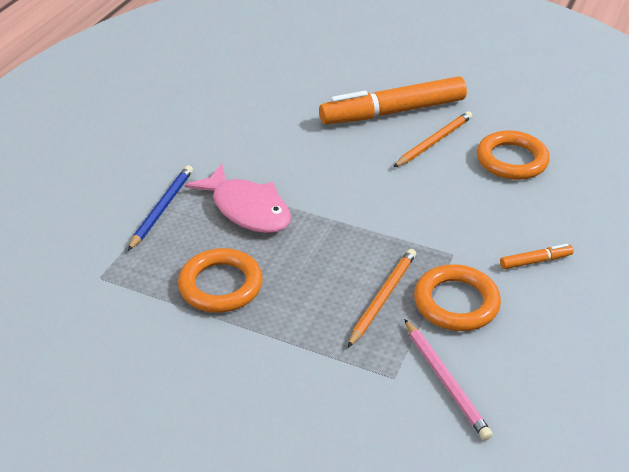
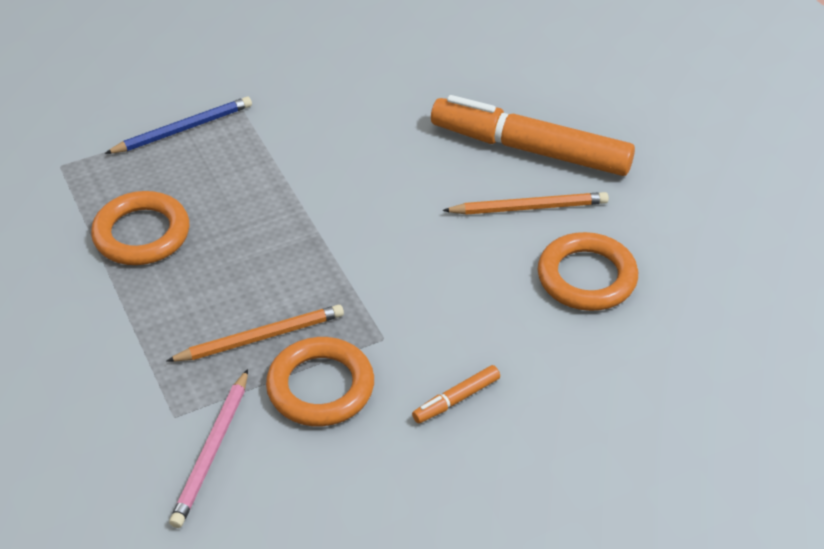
camera: 40 degrees right, 5 degrees up
(247, 209) = (253, 173): pink fish -> none
(535, 261) = (456, 399): orange marker -> orange marker turned 120 degrees clockwise

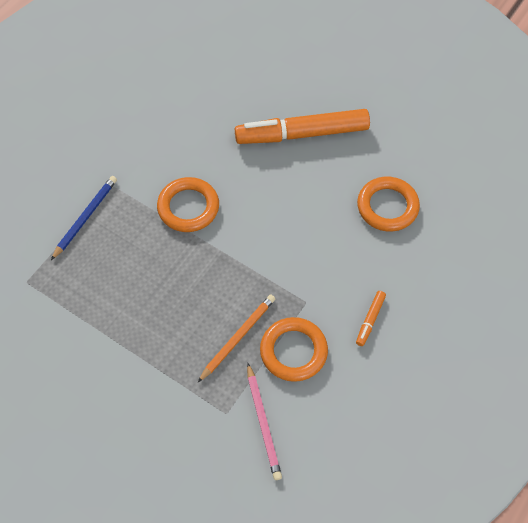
camera: 30 degrees left, 15 degrees up
(142, 234) = (116, 304): orange ring -> orange ring (188, 207)
(528, 207) = (327, 175): orange pencil -> none

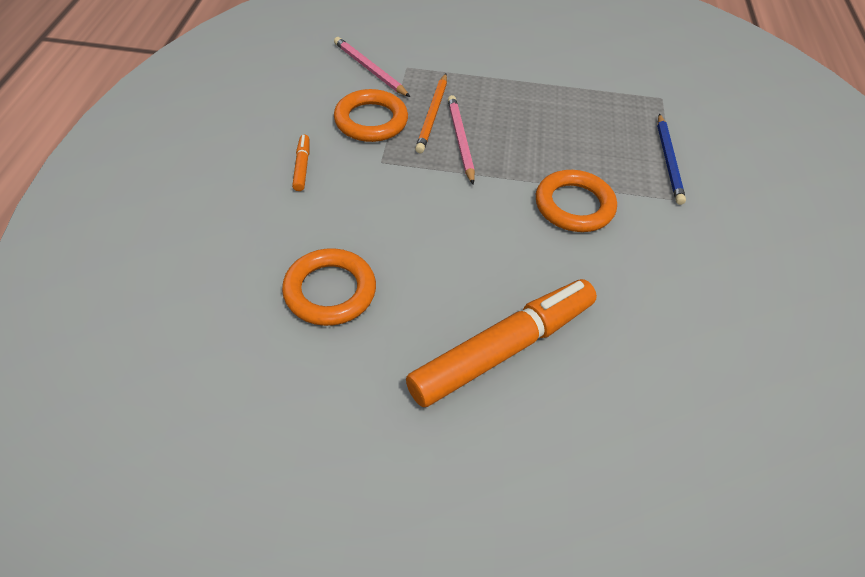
camera: 150 degrees right, 10 degrees down
(231, 300) = (460, 140): none -> pink pencil

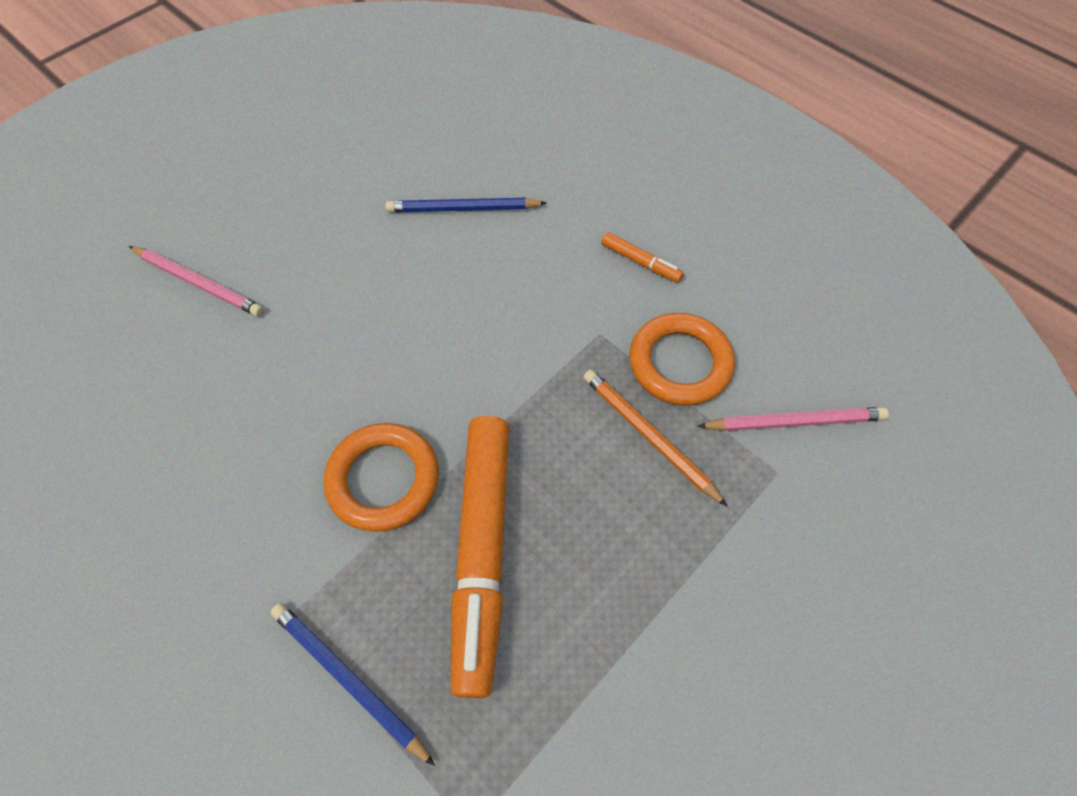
camera: 130 degrees right, 10 degrees up
(330, 291) = (463, 209): orange ring -> blue pencil
(460, 140) = (580, 435): pink pencil -> pink pencil (199, 283)
(503, 349) = (297, 289): orange marker -> orange marker (482, 552)

